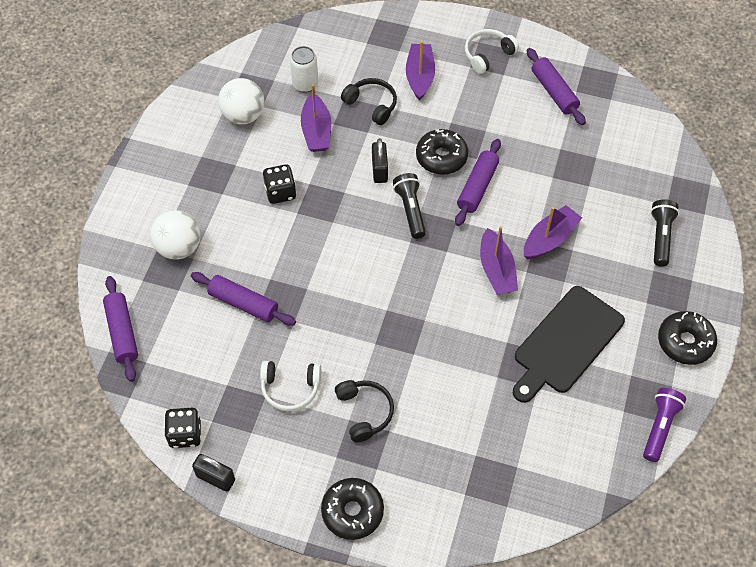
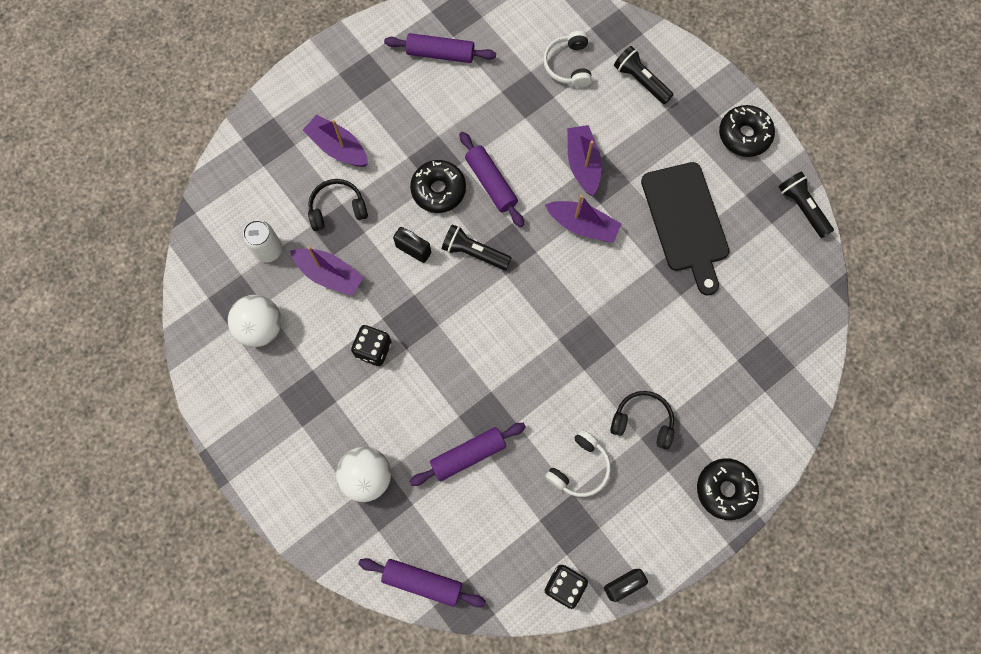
camera: 55 degrees left, 15 degrees up
(488, 55) = (359, 76): white headphones -> white headphones (568, 65)
(659, 427) = (802, 208): purple flashlight -> black flashlight

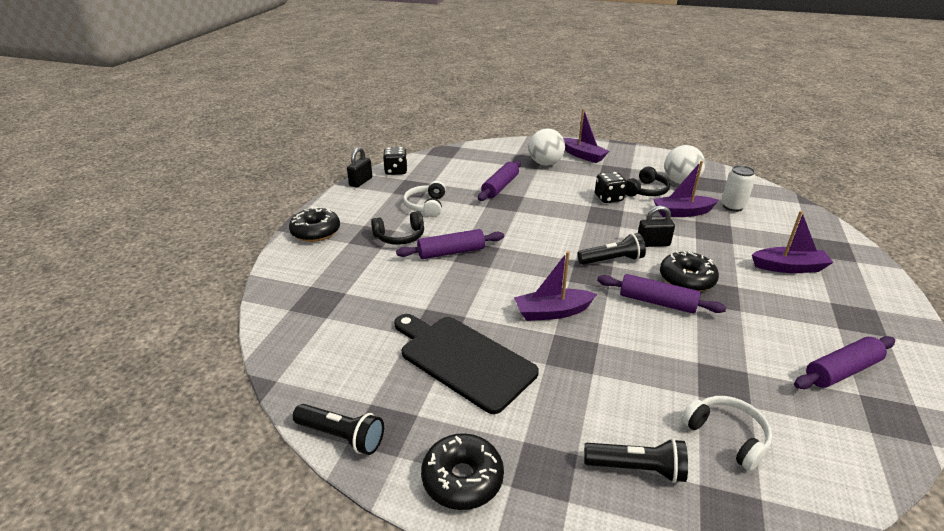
camera: 145 degrees right, 40 degrees down
(337, 209) = (730, 239): black headphones -> black headphones (646, 191)
(422, 582) = (474, 150): purple rolling pin -> purple rolling pin (451, 252)
(582, 164) = (603, 354): purple boat -> purple boat (583, 155)

